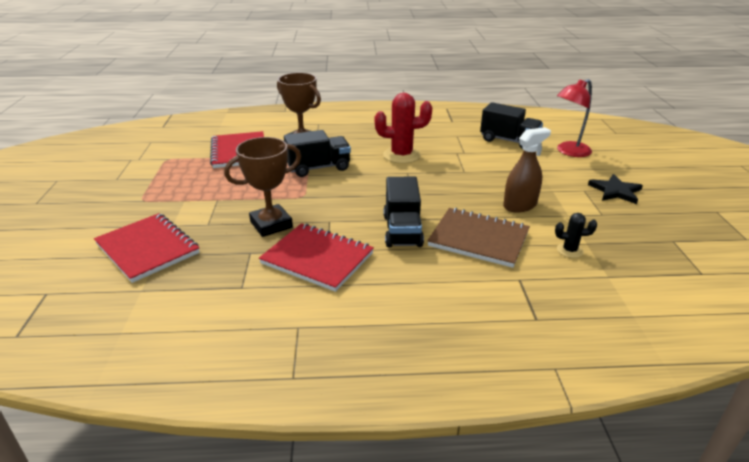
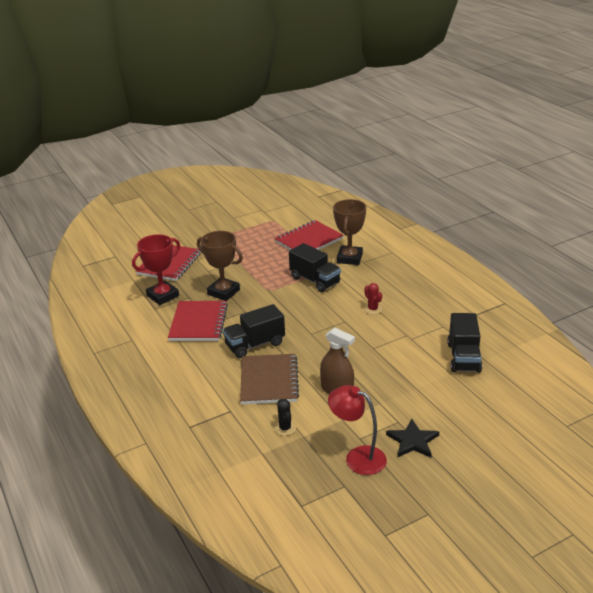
camera: 65 degrees right, 0 degrees up
(219, 272) = (163, 296): none -> red trophy
(402, 155) = (372, 309): red cactus -> red cactus, size x0.51
(568, 152) = (476, 399): red lamp -> red lamp (358, 457)

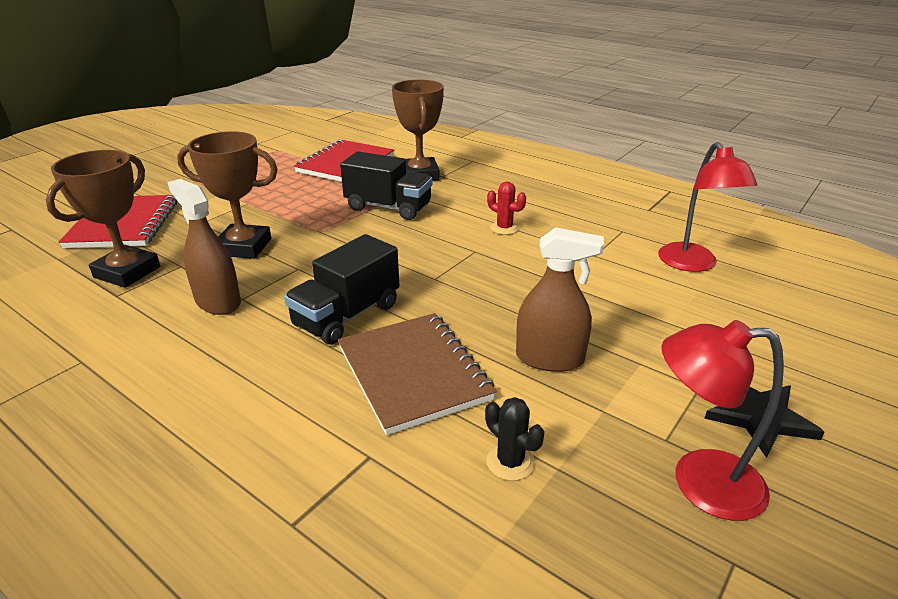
camera: 25 degrees left, 0 degrees up
(163, 296) = (127, 272): red trophy -> brown trophy
(198, 323) = (218, 302): red notebook -> brown spray bottle
(463, 357) = (692, 264): black truck -> red lamp

